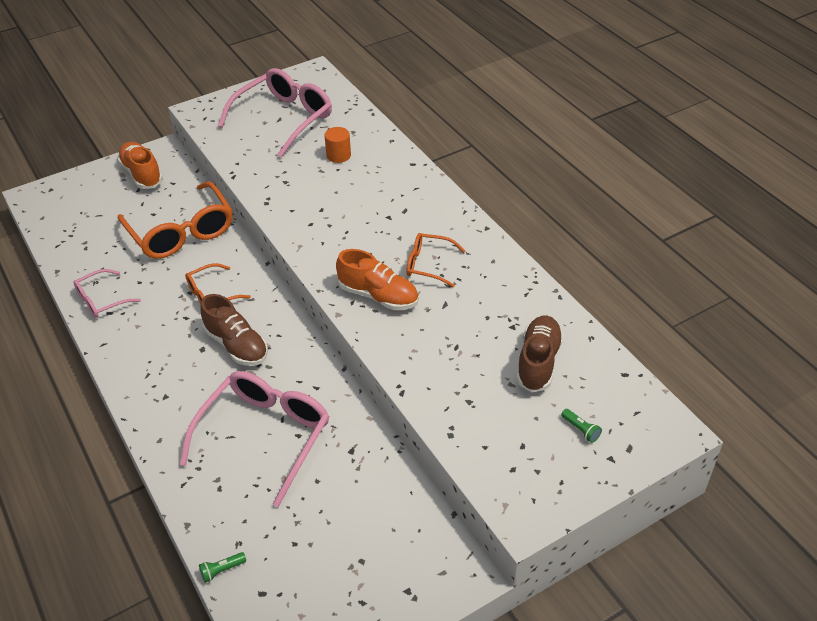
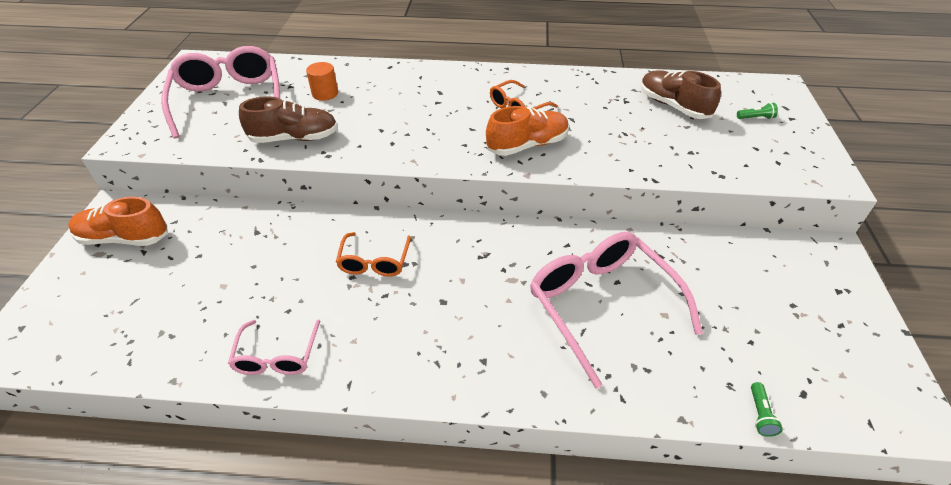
camera: 55 degrees left, 0 degrees up
(181, 232) = (257, 246): orange glasses -> none
(236, 345) = (463, 274): brown shoe -> brown shoe (294, 138)

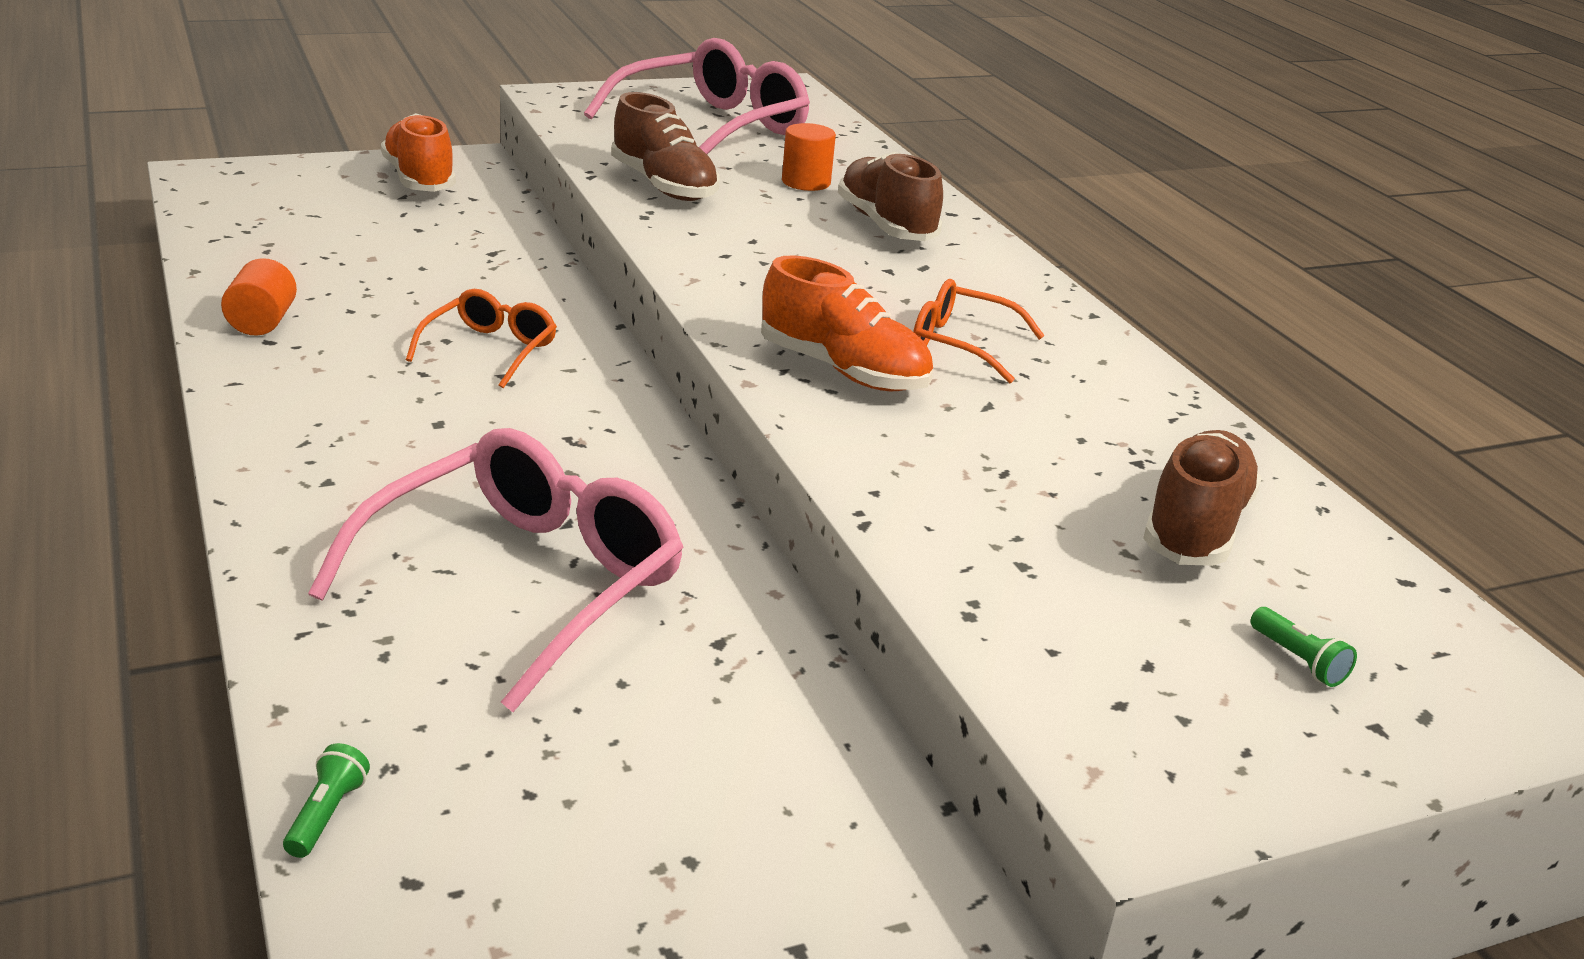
camera: 60 degrees right, 15 degrees down
(277, 356) = (262, 322): pink glasses -> orange cylinder
(374, 262) = (490, 350): orange glasses -> orange glasses turned 135 degrees clockwise
(390, 87) = (886, 225): none -> brown shoe
(760, 414) = (327, 814): green flashlight -> green flashlight turned 120 degrees clockwise

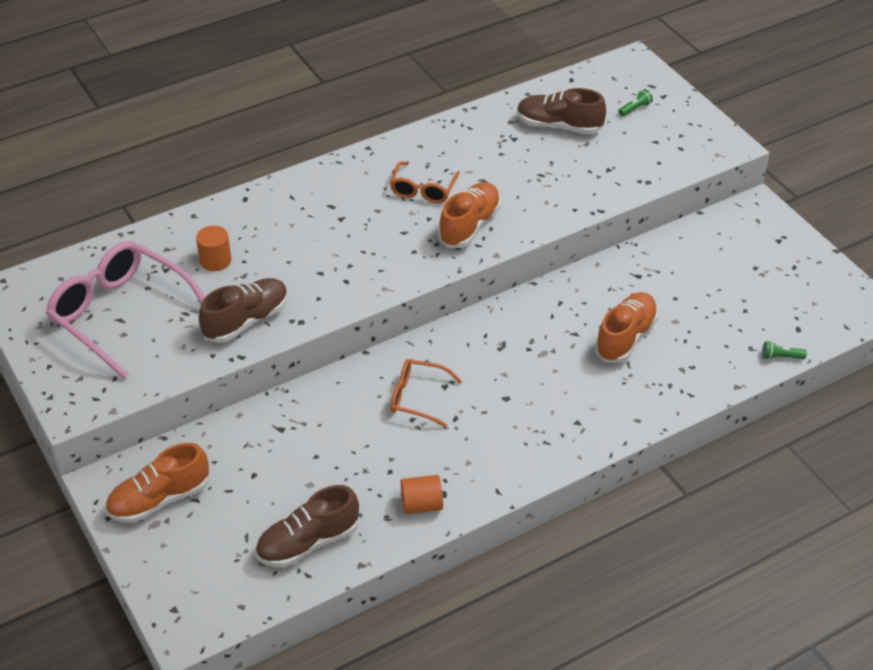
camera: 95 degrees left, 15 degrees up
(524, 582) = (625, 337): pink glasses -> orange shoe
(886, 225) = (275, 223): brown shoe -> brown shoe (308, 543)

